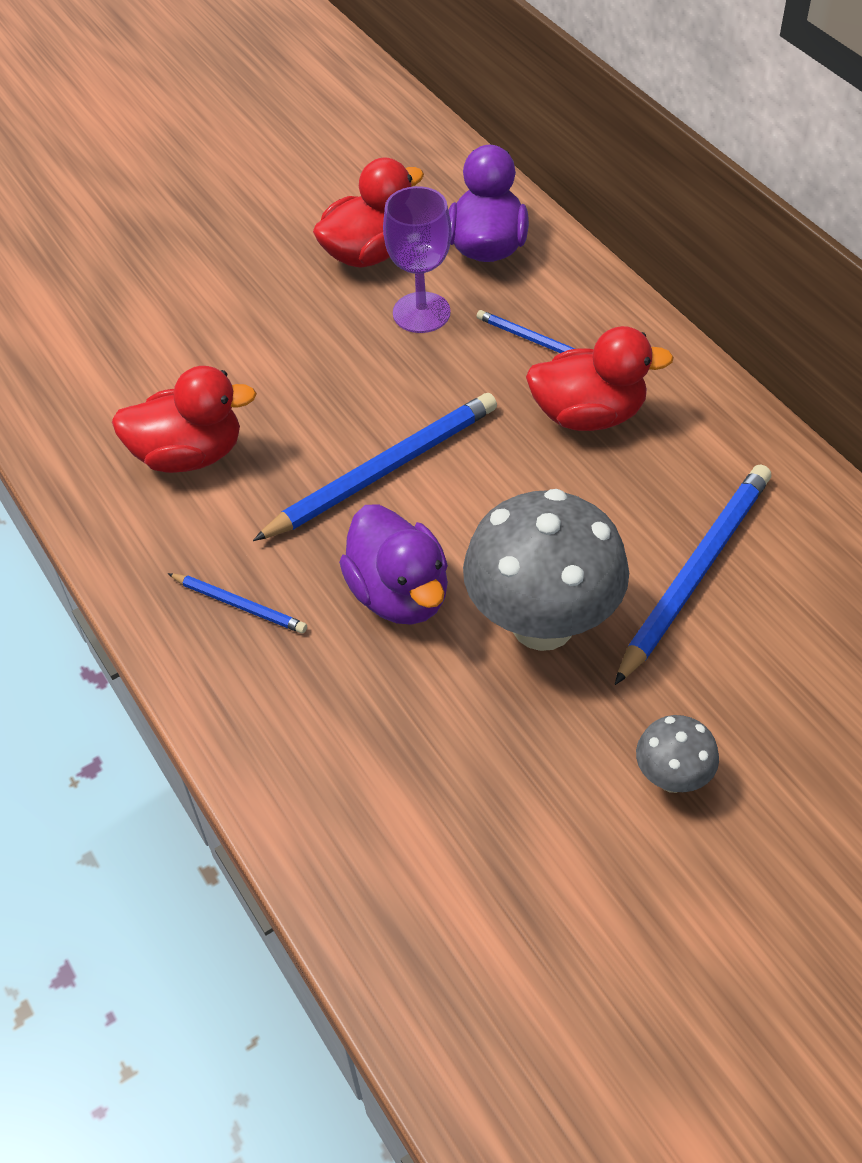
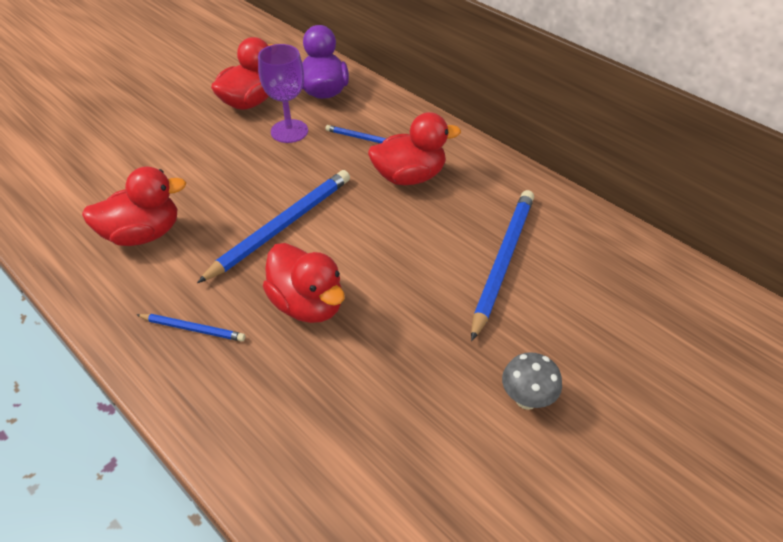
camera: 15 degrees left, 5 degrees down
(399, 594) = (308, 304): purple duck -> red duck
(542, 624) = (411, 309): grey mushroom -> none

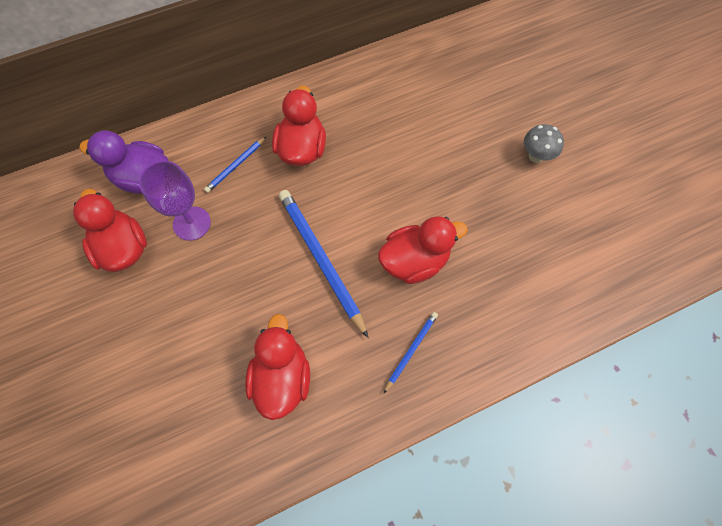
camera: 70 degrees left, 20 degrees up
(502, 261) = (419, 123): blue pencil -> none

